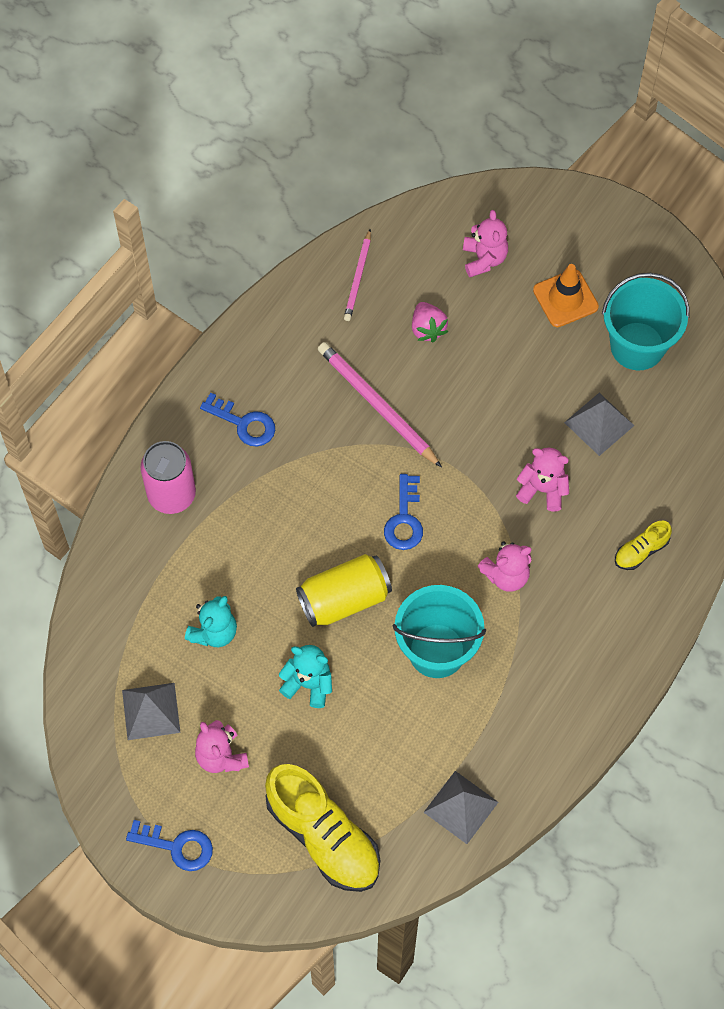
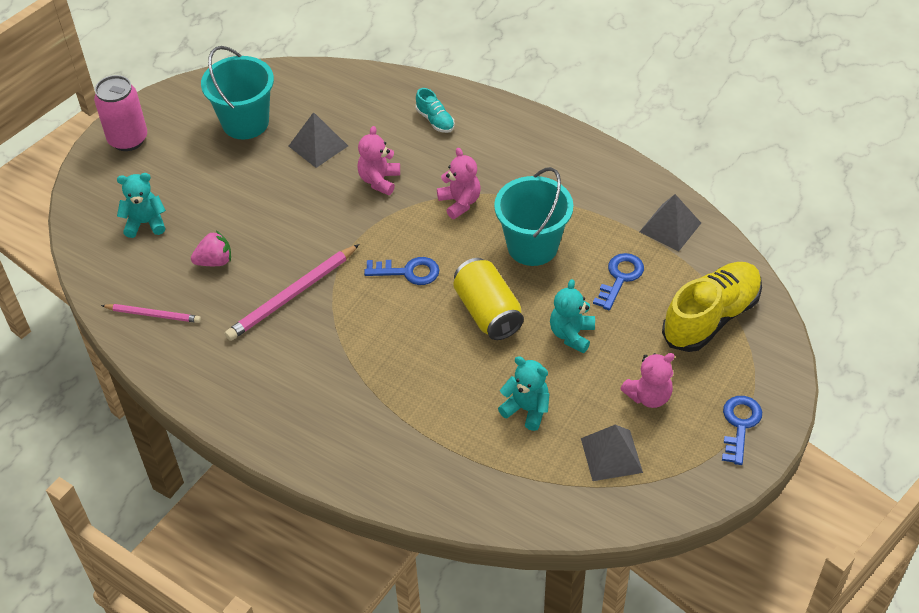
camera: 90 degrees left, 15 degrees down
(172, 495) = (383, 453): pink can -> pink can (128, 139)
(244, 423) = (306, 398): blue key -> blue key (620, 278)
(484, 259) = (145, 223): pink teddy bear -> turquoise teddy bear
(565, 298) = (194, 168): orange traffic cone -> none
(641, 551) = (435, 120): yellow shoe -> turquoise shoe

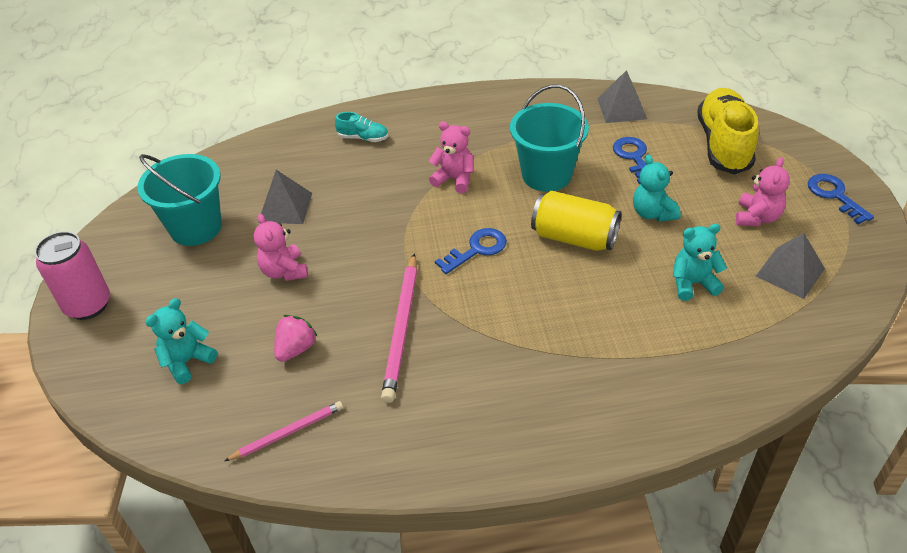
camera: 40 degrees left, 5 degrees down
(379, 180) = (369, 201): pink teddy bear -> pink teddy bear (284, 271)

